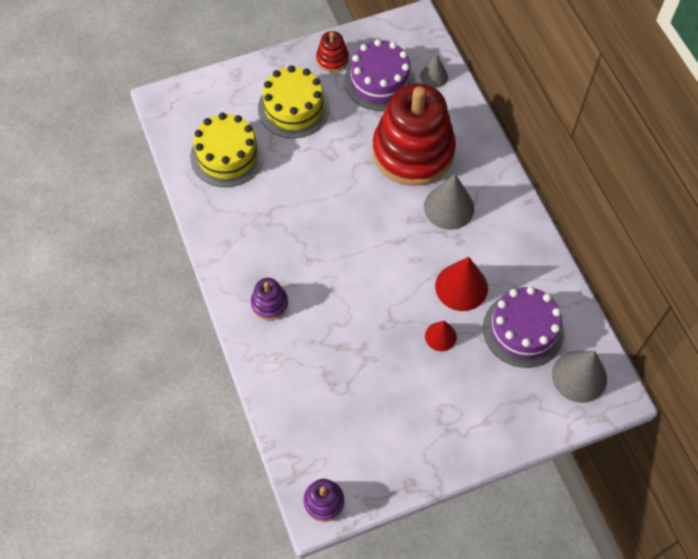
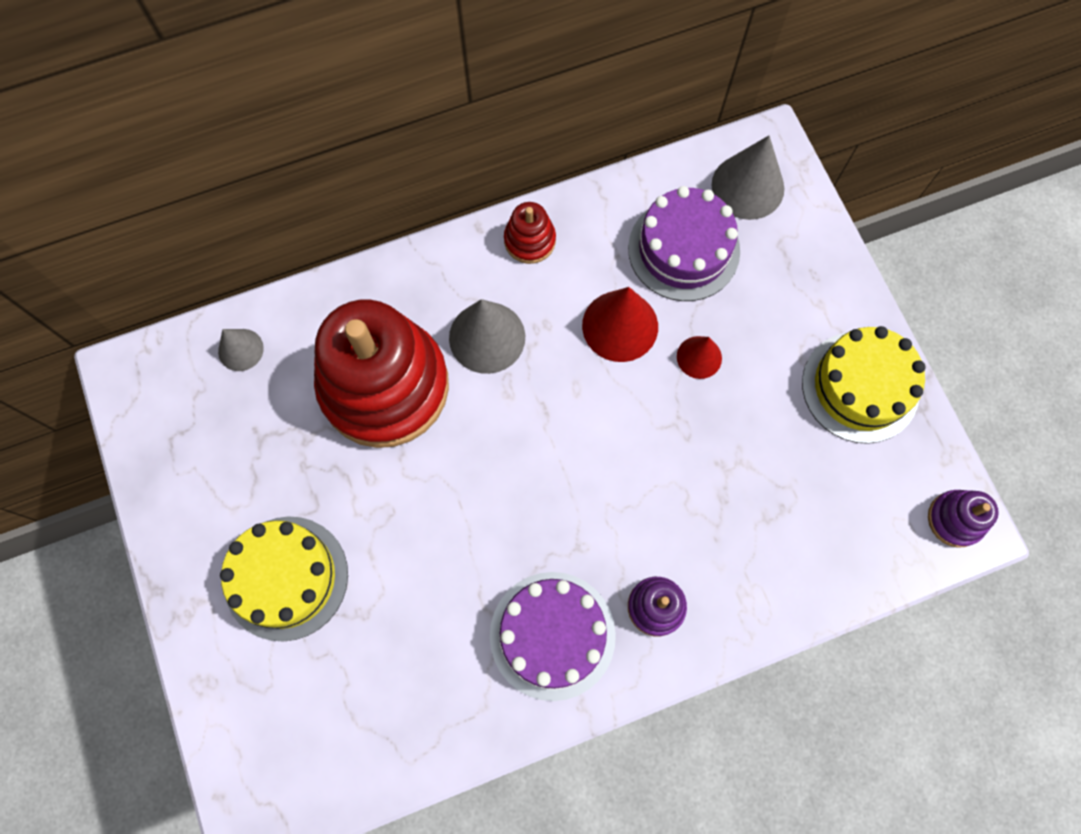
camera: 90 degrees left, 10 degrees up
(227, 155) = (377, 691): yellow cake -> yellow cake (860, 387)
(332, 59) = (189, 513): red stacking toy -> red stacking toy (530, 240)
(380, 81) = (243, 435): purple cake -> purple cake (552, 635)

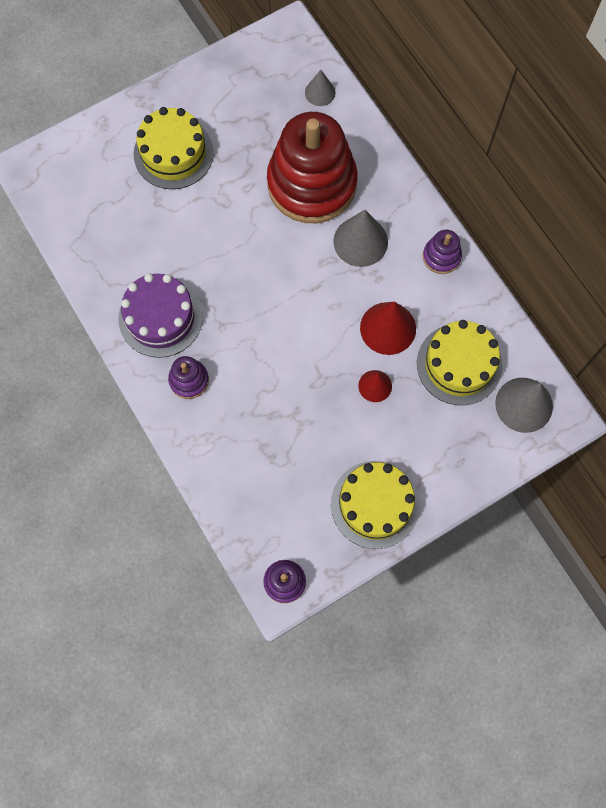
camera: 80 degrees right, 0 degrees up
(530, 240) = (441, 256): red stacking toy -> purple stacking toy
(684, 249) = (459, 364): purple cake -> yellow cake

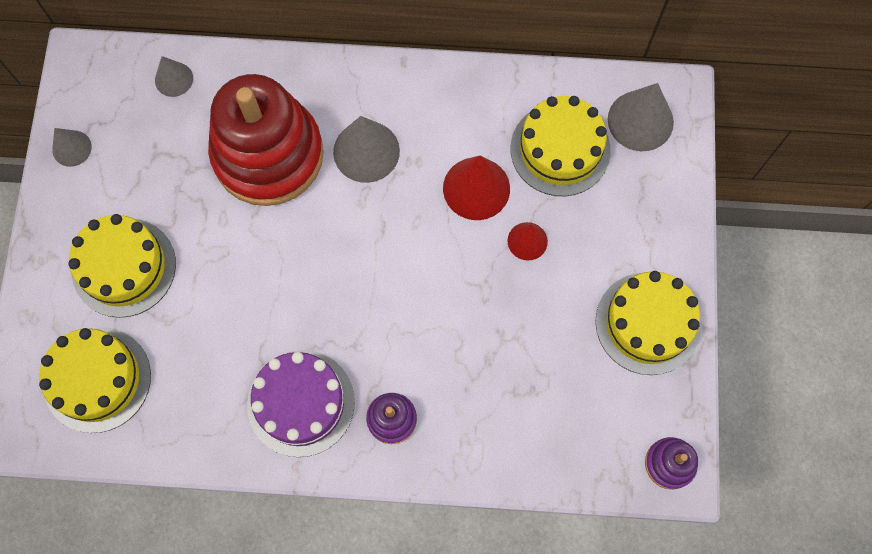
camera: 55 degrees left, 0 degrees up
(92, 189) = (97, 379): none -> yellow cake
(228, 68) = (72, 148): none -> grey cone
(441, 256) = (439, 89): purple stacking toy -> none

